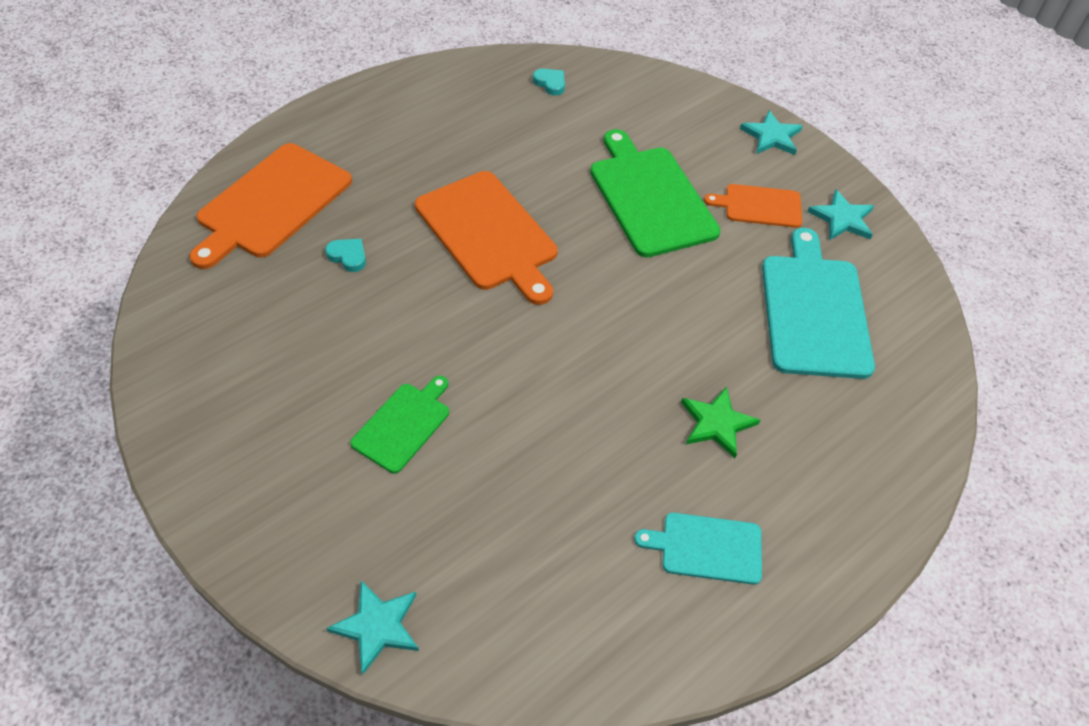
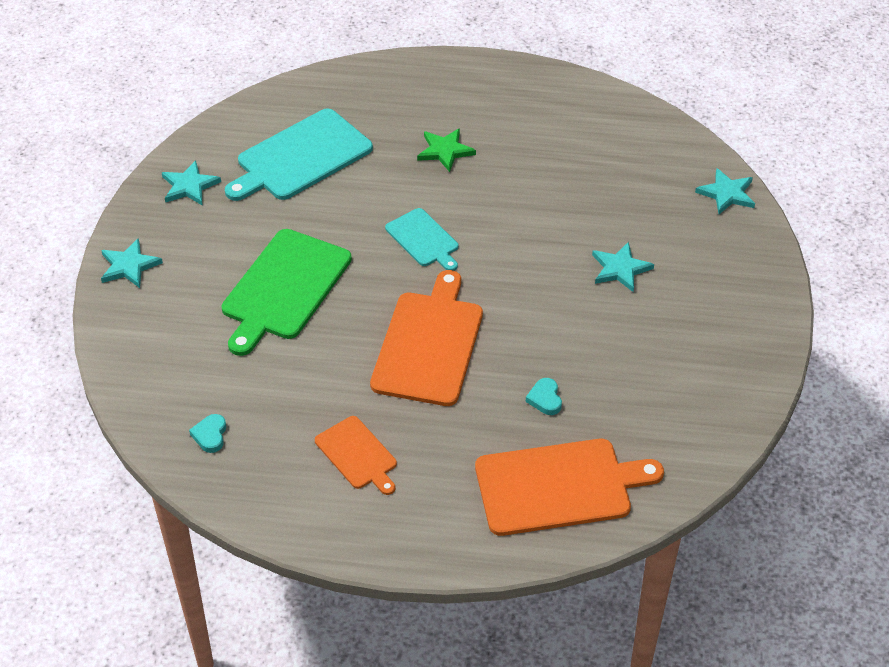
camera: 130 degrees left, 5 degrees down
(403, 425) = (620, 269): green cutting board -> turquoise star
(707, 547) = (527, 114): turquoise cutting board -> turquoise cutting board (423, 239)
(759, 206) = (224, 230): orange cutting board -> orange cutting board (357, 455)

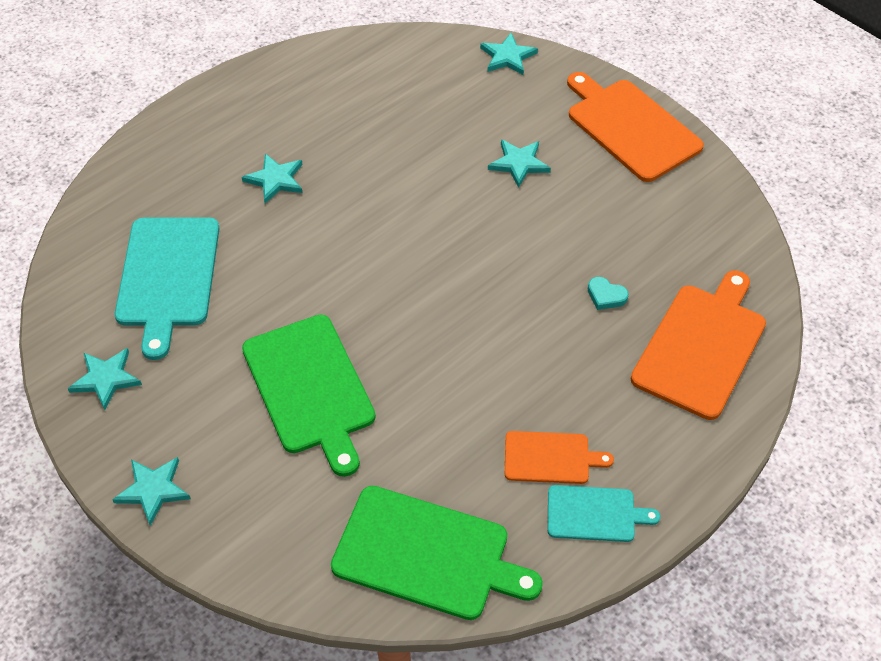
camera: 50 degrees left, 5 degrees up
(210, 435) = (427, 554): turquoise heart -> green cutting board
(423, 239) = (358, 258): turquoise cutting board -> turquoise cutting board (595, 514)
(429, 344) = (477, 330): orange cutting board -> orange cutting board (630, 127)
(445, 151) = (275, 180): green star -> turquoise star

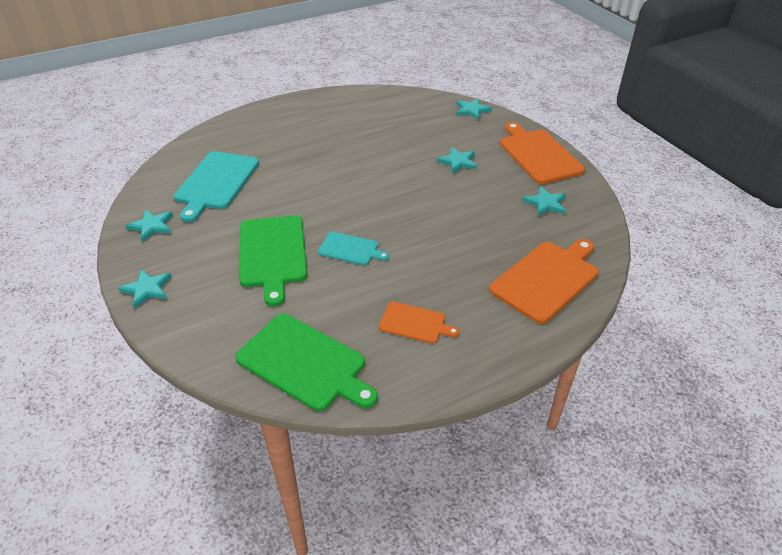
camera: 15 degrees right, 10 degrees down
(275, 180) = (303, 147): turquoise star -> turquoise star (545, 203)
(595, 514) = (433, 364): turquoise cutting board -> turquoise cutting board (350, 249)
(606, 296) = (489, 239): turquoise heart -> none

